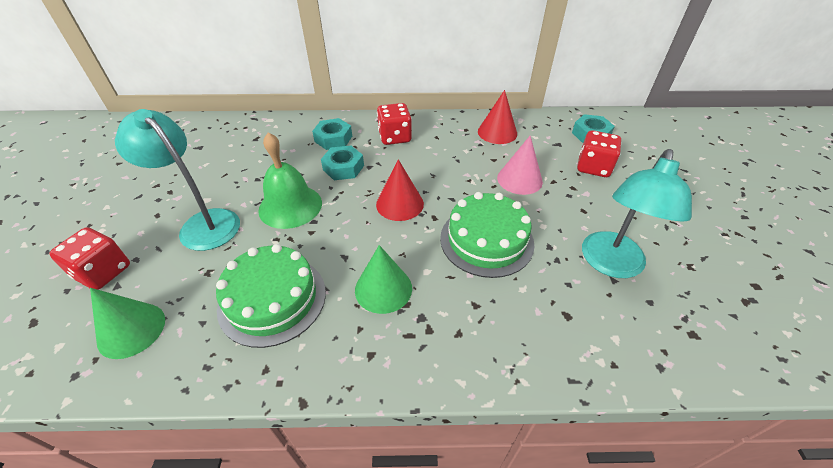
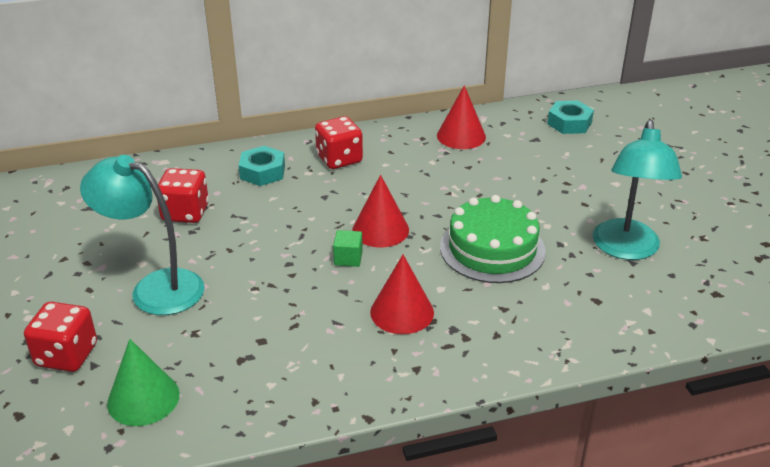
camera: 15 degrees left, 10 degrees down
(272, 299) = (286, 343): green cake -> none
(290, 206) = (251, 253): green bell -> none
(343, 168) = (293, 202): turquoise nut -> none
(362, 226) = (348, 258): none -> green cube
(383, 289) = (402, 312): green cone -> red cone
(519, 179) = (505, 183): pink cone -> none
(593, 167) = (582, 158): red dice -> red dice (185, 213)

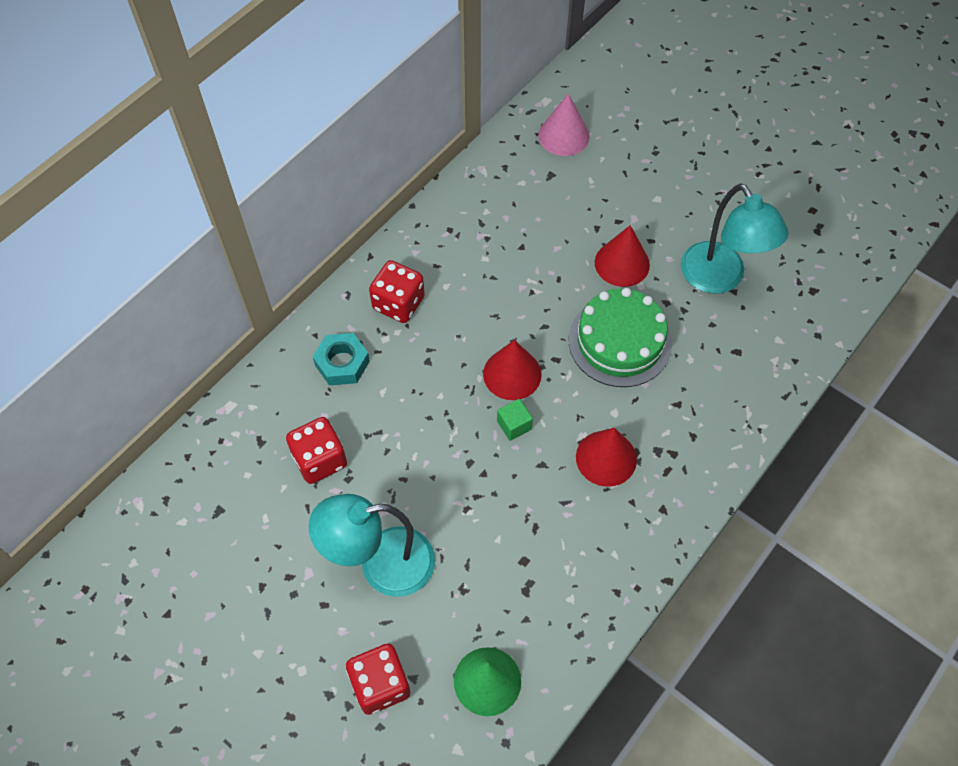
camera: 35 degrees left, 25 degrees up
(461, 136) = (483, 207): red cone -> red cone (622, 263)
(569, 123) = (563, 135): turquoise nut -> pink cone

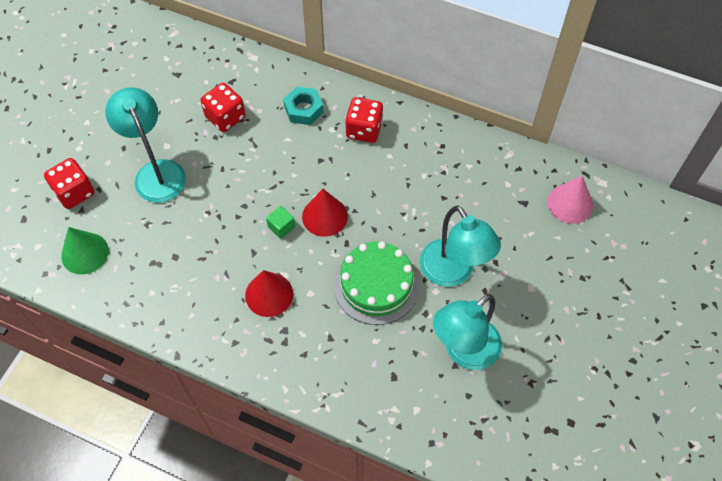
camera: 75 degrees right, 0 degrees up
(622, 263) = (453, 272): red cone -> turquoise lamp

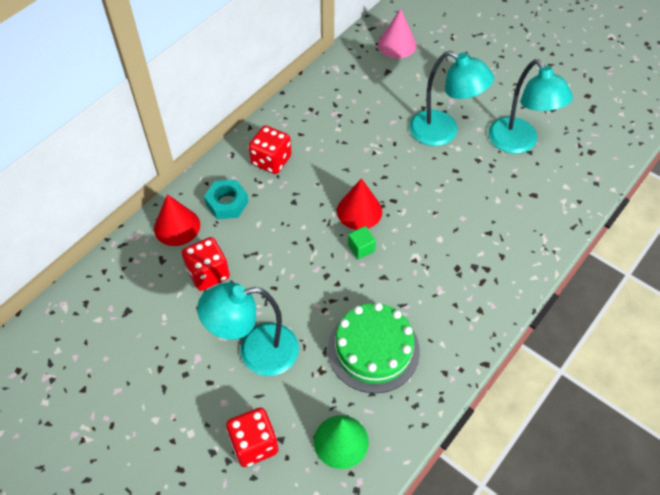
camera: 75 degrees left, 5 degrees down
(269, 294) = (434, 272): red cone -> red cone (177, 226)
(376, 285) = (442, 187): green cake -> green cake (373, 349)
(453, 272) = (443, 132): turquoise lamp -> turquoise lamp turned 45 degrees clockwise

